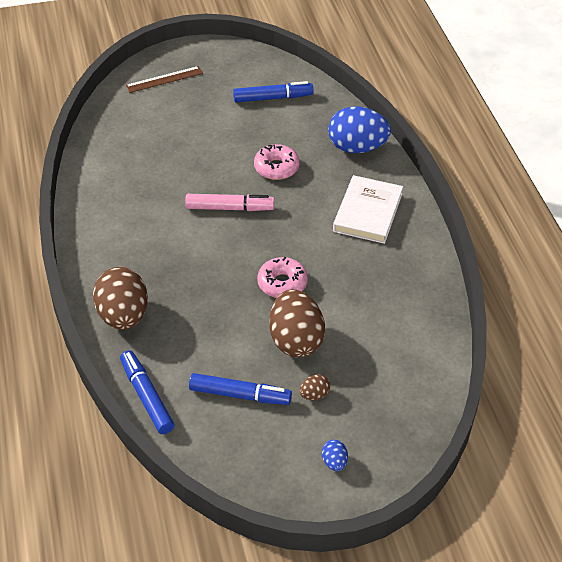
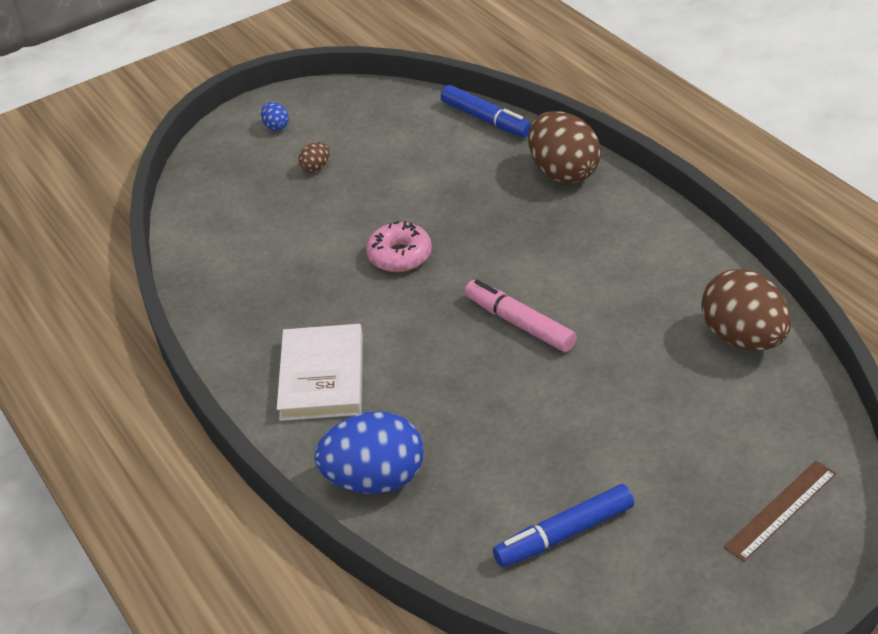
camera: 165 degrees right, 5 degrees down
(229, 208) = (519, 323): pink marker -> pink marker turned 60 degrees clockwise
(240, 395) = (393, 146): blue marker -> none
(276, 168) = (487, 403): pink donut -> none
(296, 340) = (356, 206): brown egg -> brown egg (743, 338)

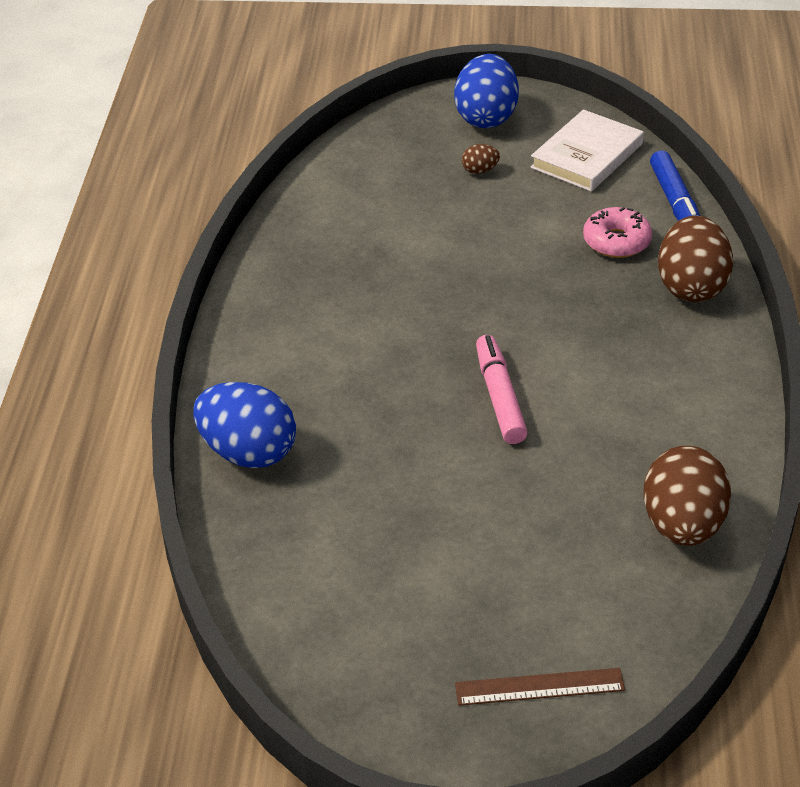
camera: 35 degrees right, 0 degrees up
(276, 126) = (486, 117): blue egg -> blue egg, size x2.30
(322, 377) = (296, 348): white book -> white book (586, 156)
(400, 255) = (465, 283): pink donut -> pink donut (616, 241)
(564, 534) = (340, 587): blue marker -> none

